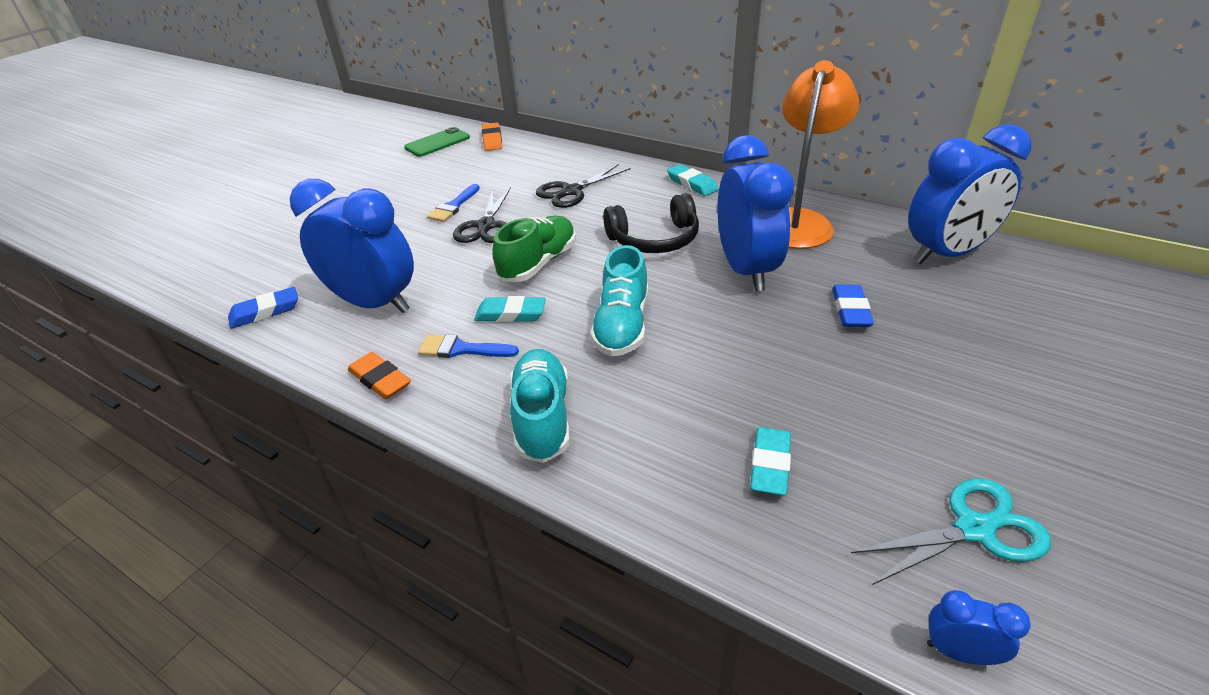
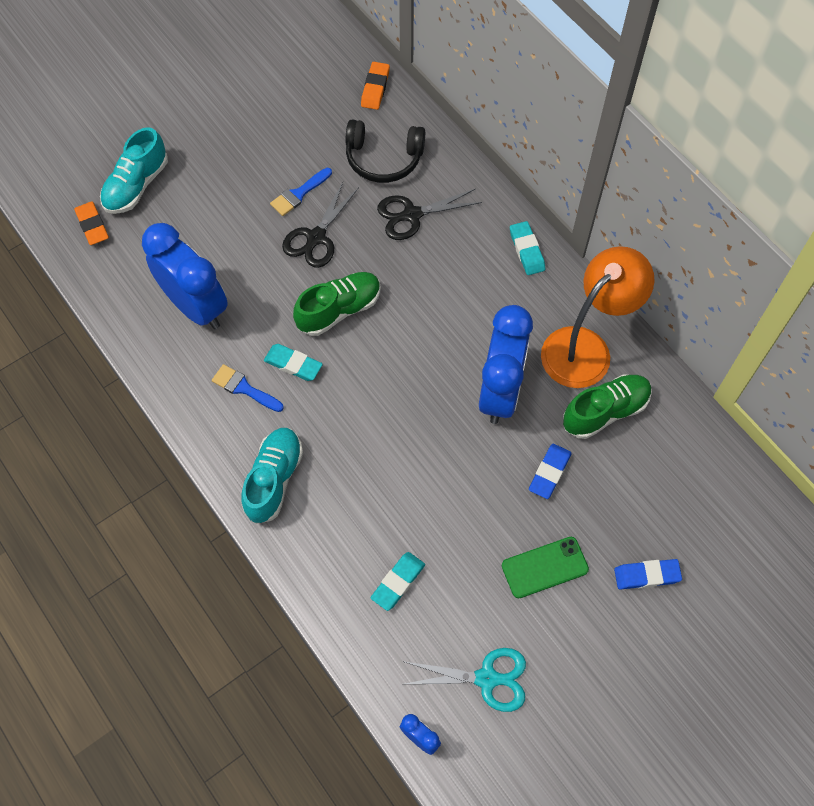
camera: 20 degrees right, 25 degrees up
(265, 312) = (113, 281): blue eraser -> blue eraser (646, 575)
(380, 380) = (178, 395): orange eraser -> orange eraser (92, 225)
(437, 143) = (320, 70): green phone -> green phone (544, 567)
(622, 326) = (369, 414): turquoise shoe -> turquoise shoe (136, 185)
(654, 239) = (449, 319): black headphones -> black headphones (383, 158)
(858, 253) = (605, 411): none -> green shoe
(946, 254) = (677, 444): blue clock -> none

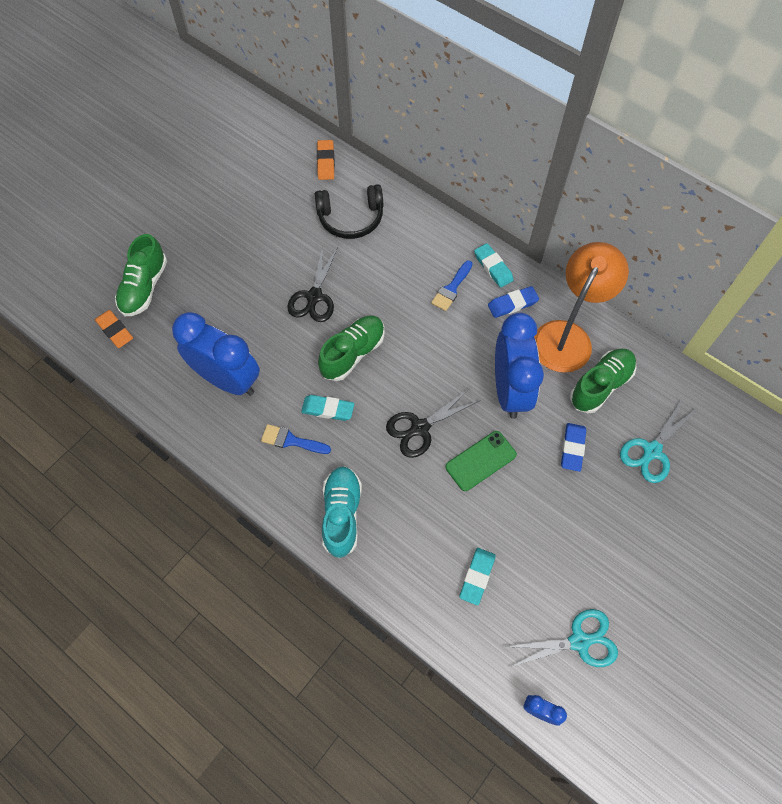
camera: 15 degrees left, 0 degrees up
(136, 185) = (144, 287): turquoise shoe -> green shoe
(299, 194) = (288, 263): blue brush -> blue brush (451, 288)
(412, 215) = (389, 259): black scissors -> black scissors (420, 428)
(544, 567) = (595, 530): green phone -> green phone (480, 461)
(639, 497) = (652, 451): none -> turquoise scissors
(646, 575) = (680, 515): blue eraser -> blue eraser (512, 304)

